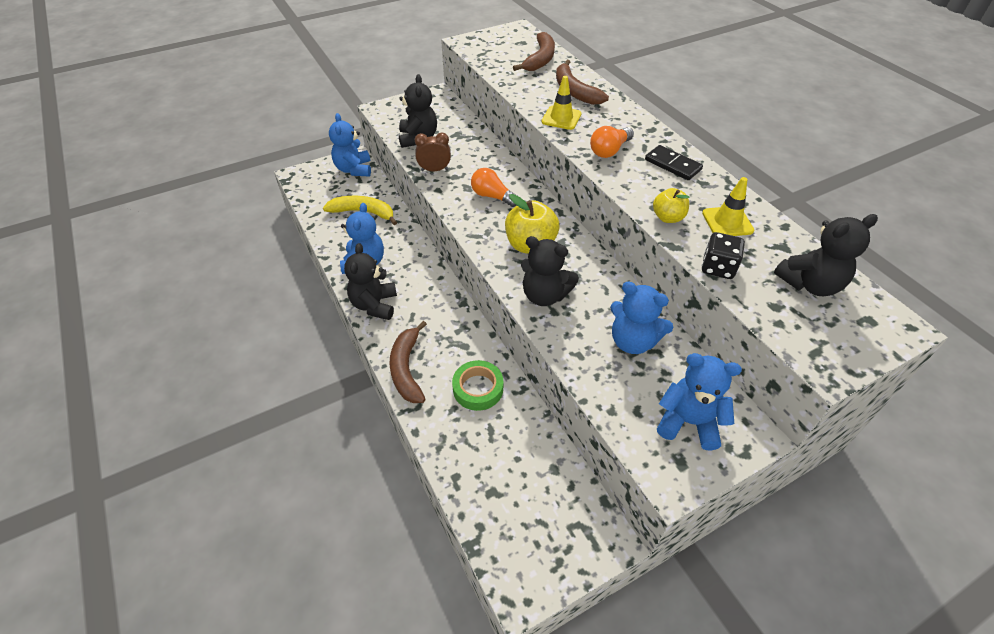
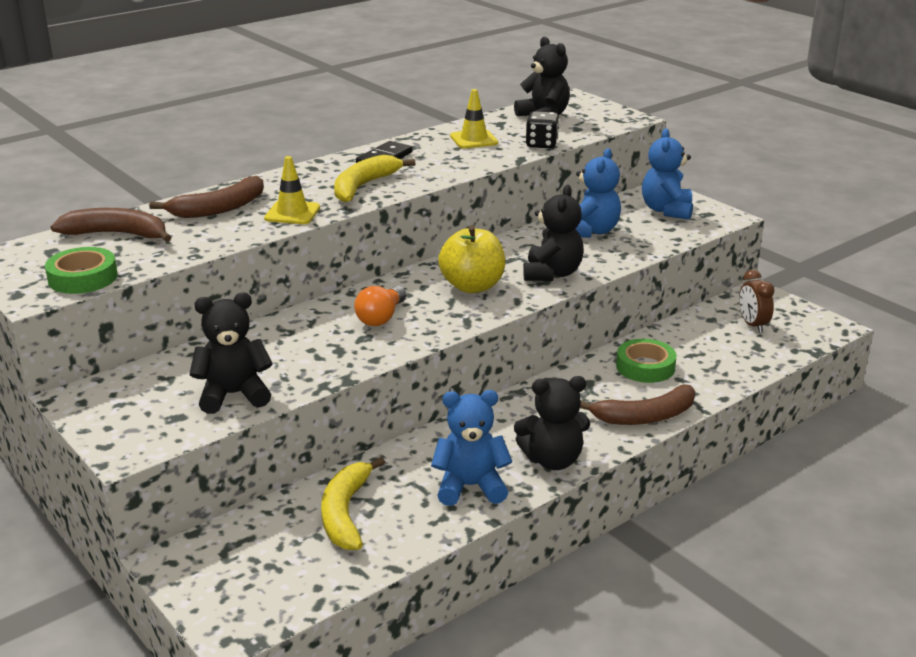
camera: 100 degrees left, 20 degrees down
(354, 169) = (213, 552): blue teddy bear -> none
(434, 170) = (325, 368): brown clock -> brown clock (752, 325)
(483, 52) = (83, 278): none -> green tape
(609, 150) = (364, 186): orange light bulb -> yellow banana
(667, 218) = (478, 161): yellow apple -> none

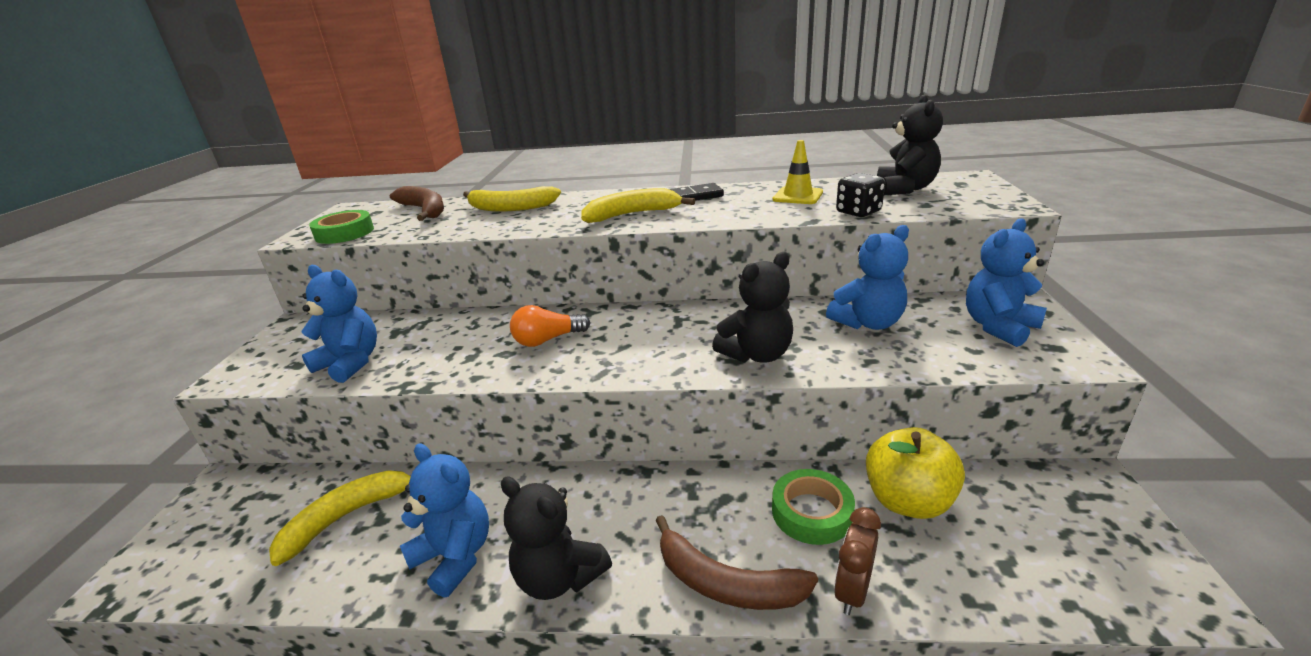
camera: 45 degrees right, 0 degrees up
(219, 208) = (510, 208): brown banana -> yellow banana
(233, 395) = (350, 363): black teddy bear -> blue teddy bear
(292, 213) = (542, 222): yellow traffic cone -> none
(472, 286) = (663, 339): yellow apple -> yellow apple (907, 501)
(752, 325) = (1035, 526): brown clock -> brown clock (852, 591)

